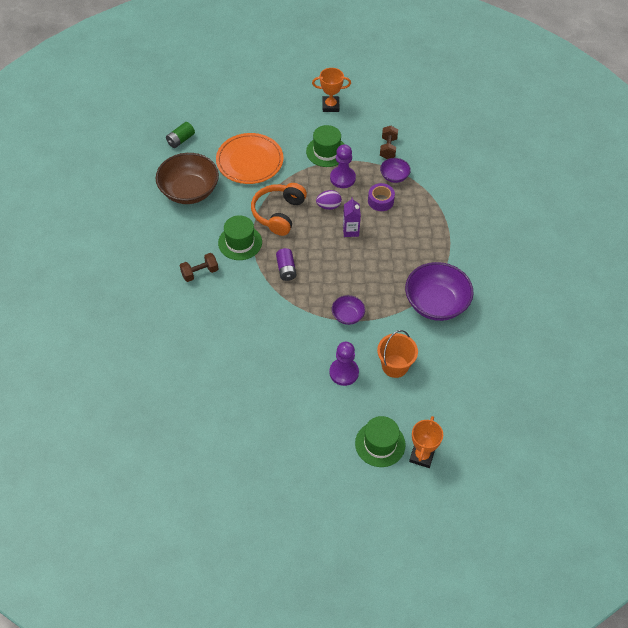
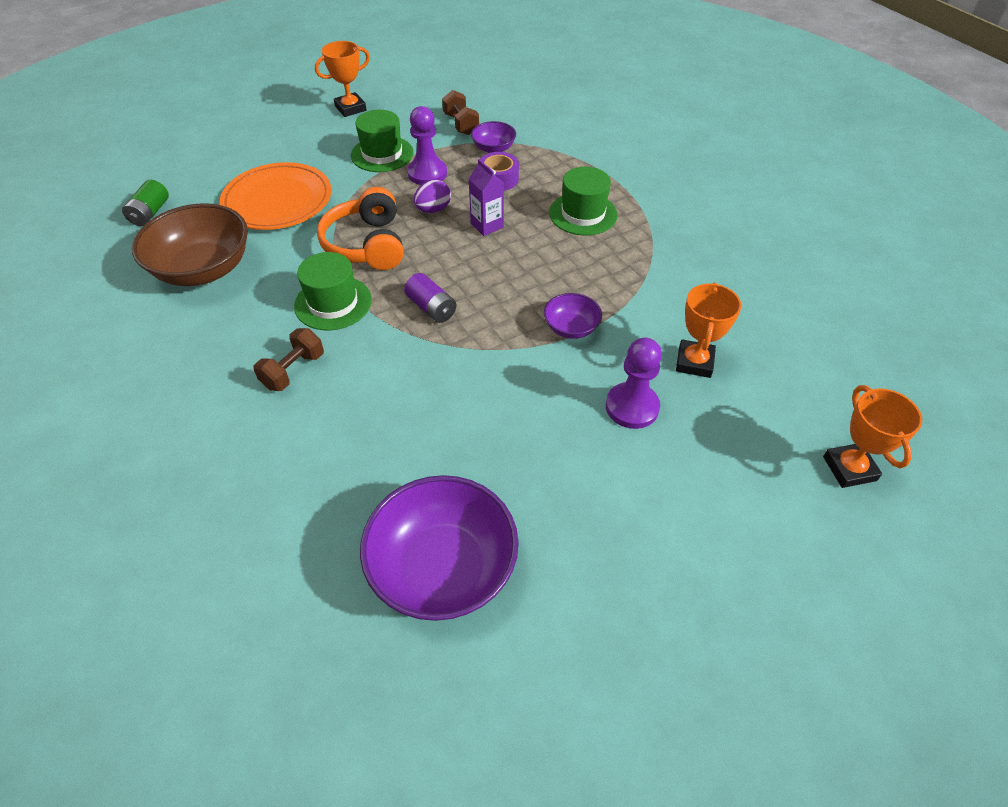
camera: 30 degrees left, 5 degrees down
(380, 444) = (777, 484): green hat -> green hat (583, 214)
(395, 366) = (694, 362): orange bucket -> orange trophy
(436, 303) = (674, 261): purple bowl -> purple bowl (443, 567)

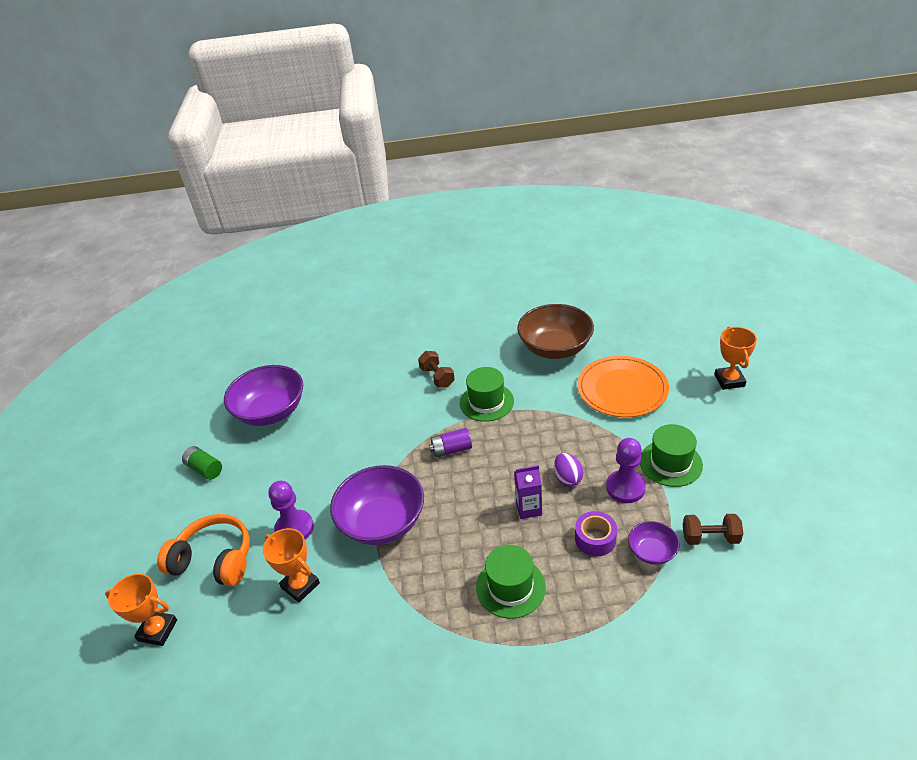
camera: 120 degrees right, 10 degrees down
(150, 213) = (632, 327): green battery -> green battery (205, 469)
(350, 108) = (766, 456): orange trophy -> orange trophy (729, 380)
(367, 244) = (541, 429): orange headphones -> orange headphones (214, 560)
(571, 328) = (382, 522): purple bowl -> purple bowl, size x2.02

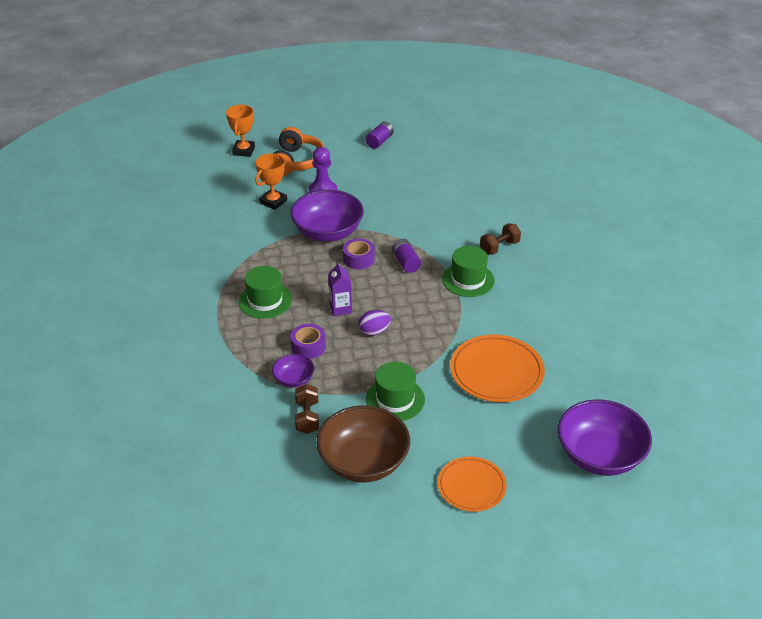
camera: 80 degrees right, 0 degrees up
(205, 469) = (380, 141): green battery -> purple battery
(271, 412) = (444, 161): purple bowl -> purple bowl (599, 455)
(440, 491) = (358, 259): none -> purple tape
(555, 348) = (556, 324): brown bowl -> brown bowl (363, 462)
(625, 488) = (364, 367): purple pawn -> none
(729, 380) = (521, 457): orange trophy -> none
(772, 413) = (471, 486): none -> orange plate

